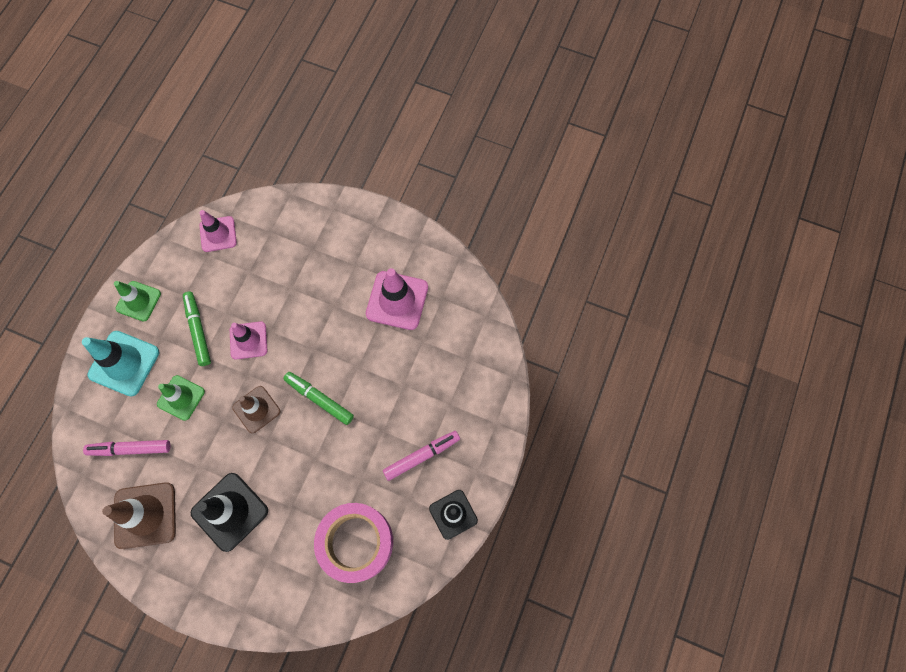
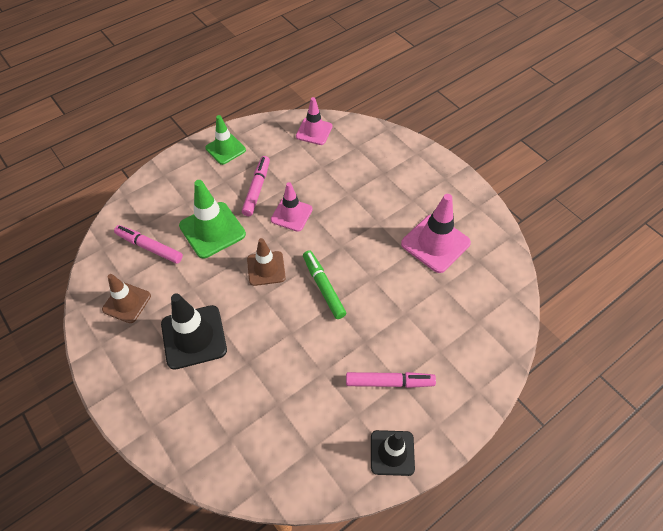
camera: 30 degrees right, 15 degrees down
(124, 363) = (186, 185): turquoise traffic cone -> none
(145, 515) = (127, 303): brown traffic cone -> brown traffic cone, size x0.66
(181, 398) = (212, 230): green traffic cone -> green traffic cone, size x1.52
(198, 330) = (256, 189): green marker -> pink marker
(356, 542) = (285, 425): pink tape -> none

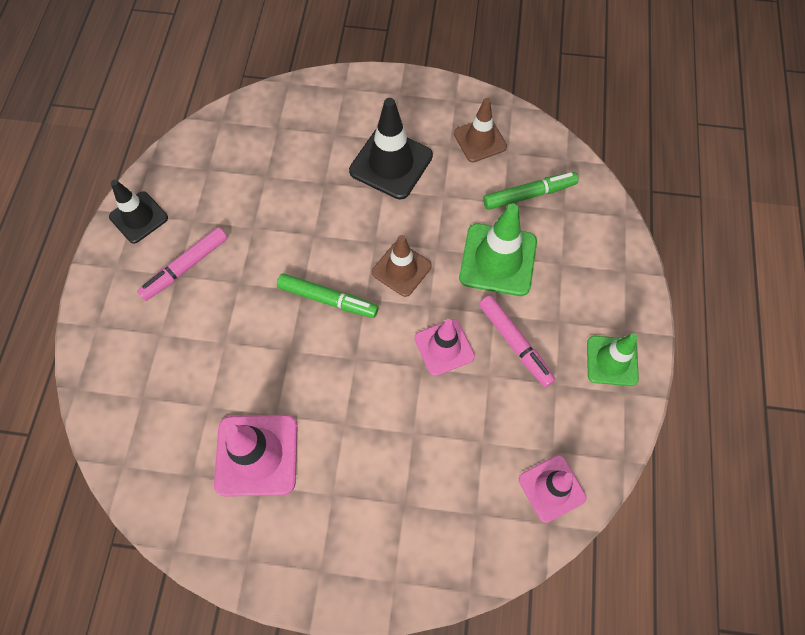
camera: 135 degrees right, 10 degrees up
(149, 247) = (529, 194): pink marker -> green marker

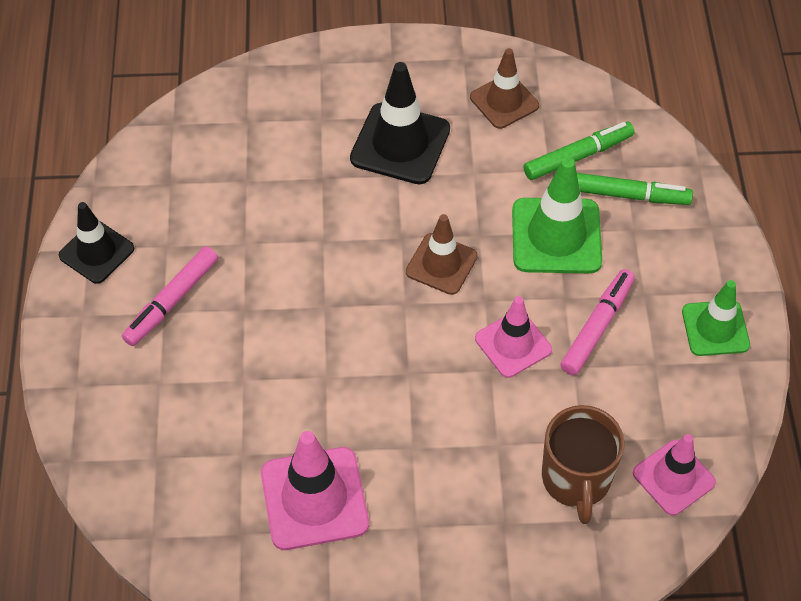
camera: 10 degrees left, 10 degrees down
(328, 299) = (359, 311): green marker -> green marker (628, 195)
(471, 476) = (576, 480): none -> brown mug
(515, 343) = (597, 326): pink marker -> pink marker turned 105 degrees counterclockwise

